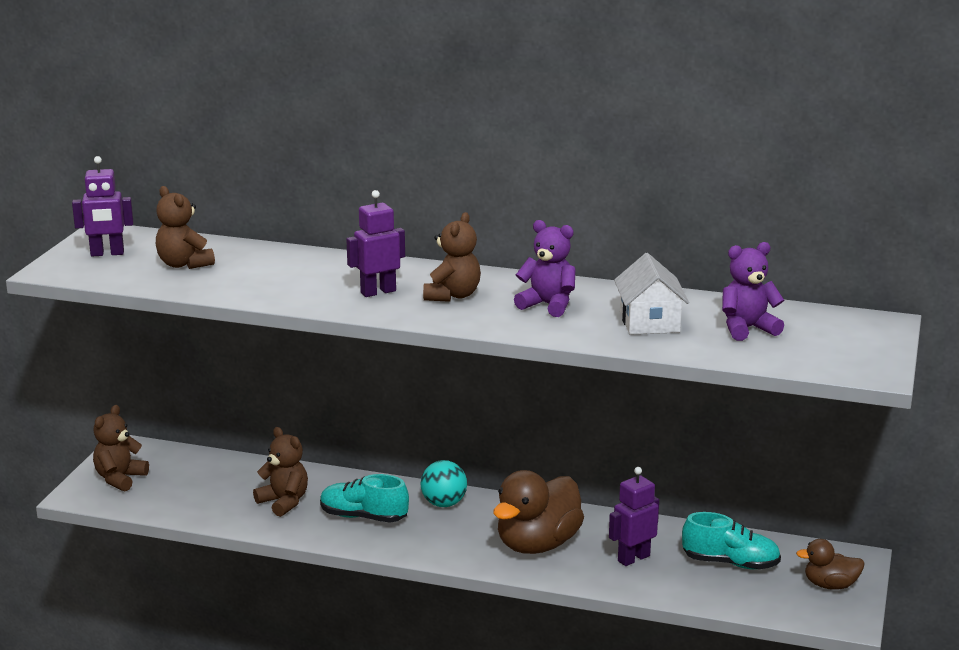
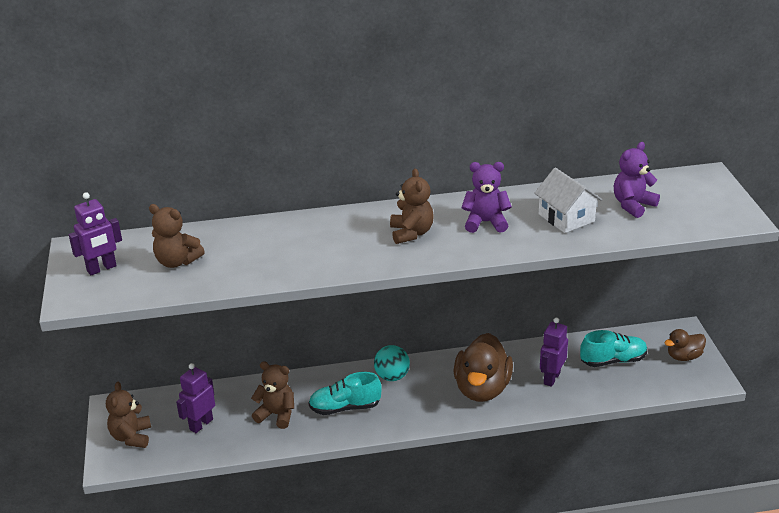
camera: 25 degrees left, 10 degrees up
(378, 292) = (354, 245): purple robot -> purple robot (201, 424)

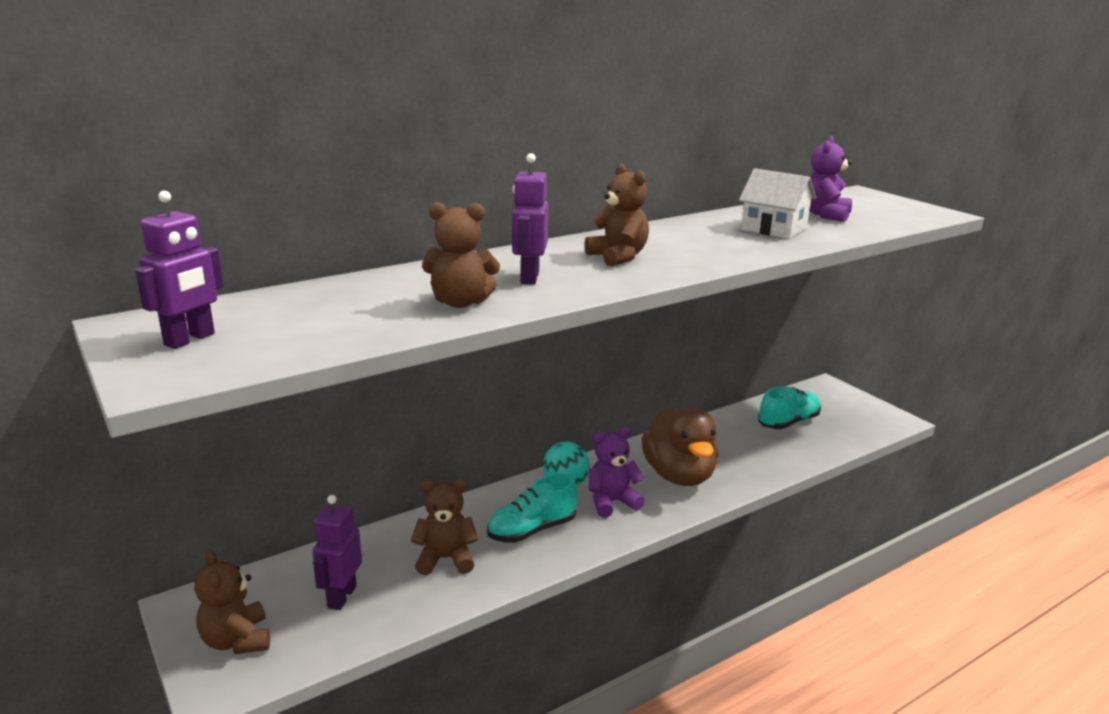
camera: 25 degrees left, 10 degrees down
(177, 261) = (315, 317): brown teddy bear -> brown teddy bear (460, 302)
(485, 222) = (693, 241): purple teddy bear -> purple teddy bear (612, 502)
(551, 378) = (743, 450): purple robot -> purple robot (529, 278)
(684, 356) = (850, 406): brown duck -> none

